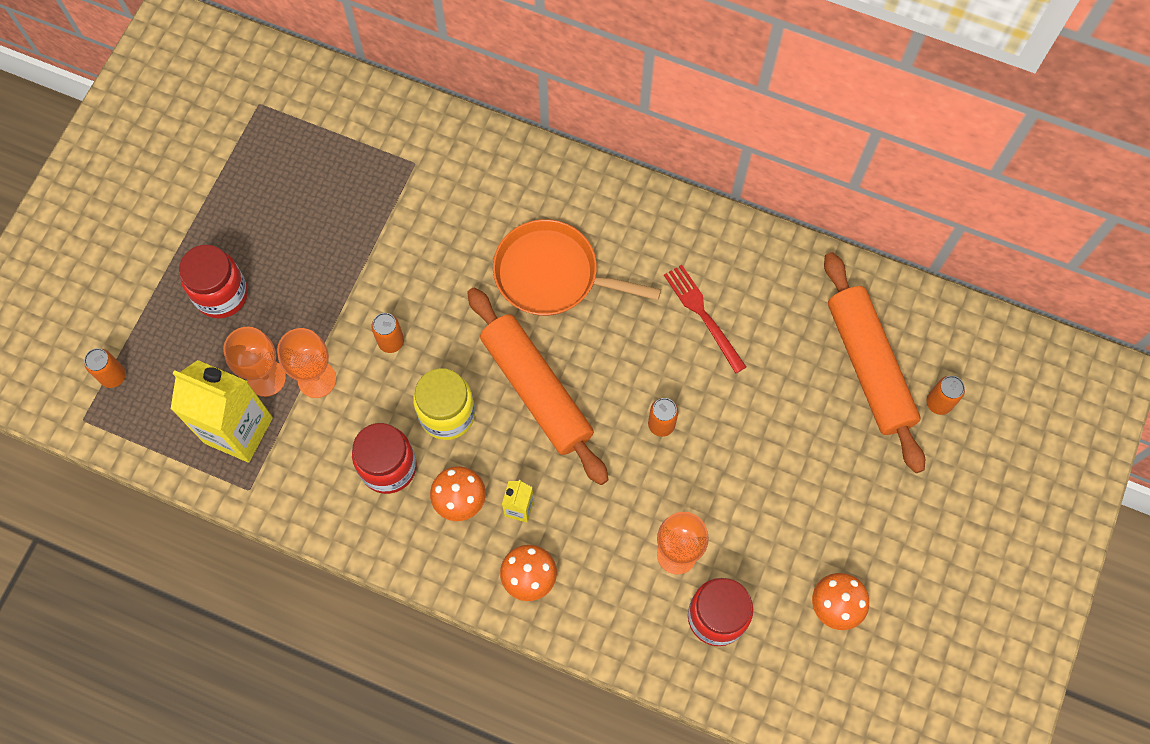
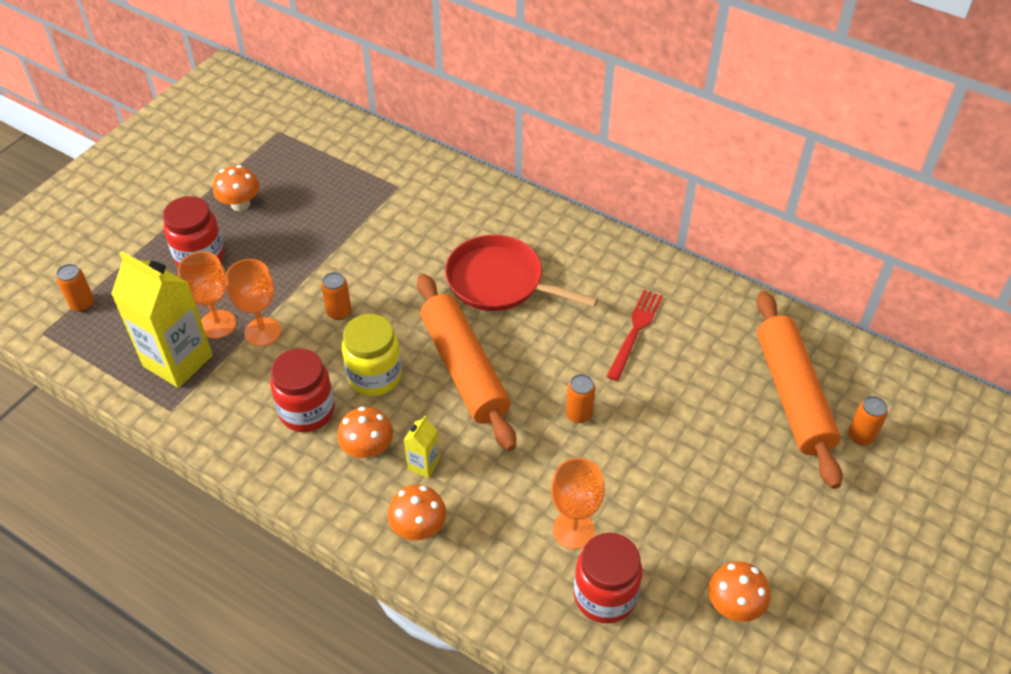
camera: 10 degrees right, 20 degrees down
(245, 215) = (240, 204): none -> orange mushroom
(552, 274) = (499, 281): orange pan -> red pan
(703, 315) = (635, 331): red fork -> red fork turned 45 degrees clockwise

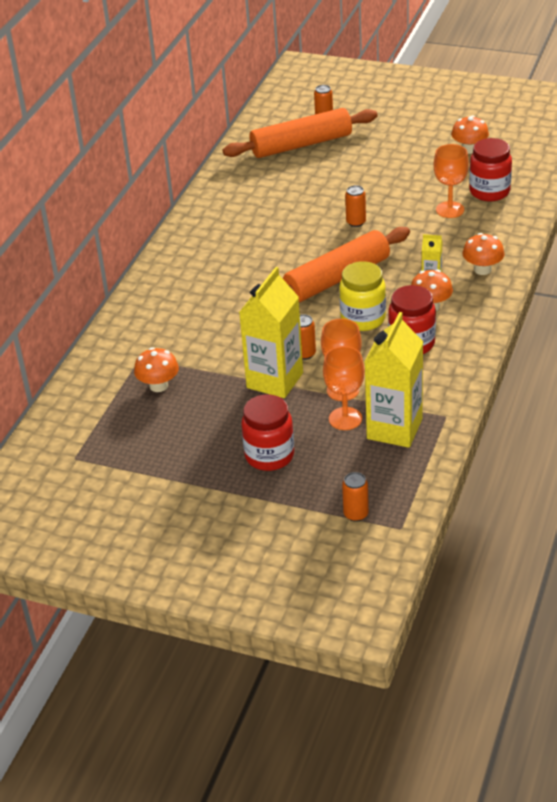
camera: 100 degrees left, 10 degrees down
(240, 204) = (190, 452): orange mushroom -> orange mushroom (158, 386)
(308, 280) = (275, 380): none -> yellow carton
(499, 281) = (240, 279): red pan -> none
(635, 331) = (269, 210): red fork -> none

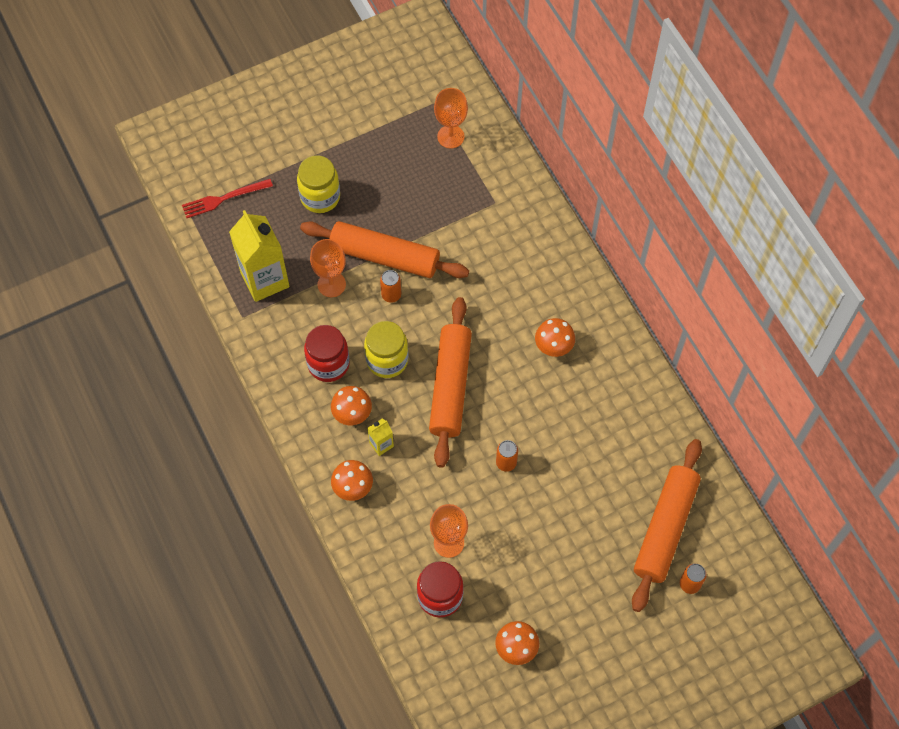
camera: 130 degrees right, 25 degrees up
(158, 386) = (454, 191): orange mushroom -> orange mushroom (553, 346)
(269, 456) = (320, 197): red jar -> yellow jar
(275, 380) = (385, 256): yellow carton -> orange rolling pin
(345, 419) = (304, 262): orange goblet -> orange goblet (450, 136)
(356, 514) = (224, 198): orange can -> red fork

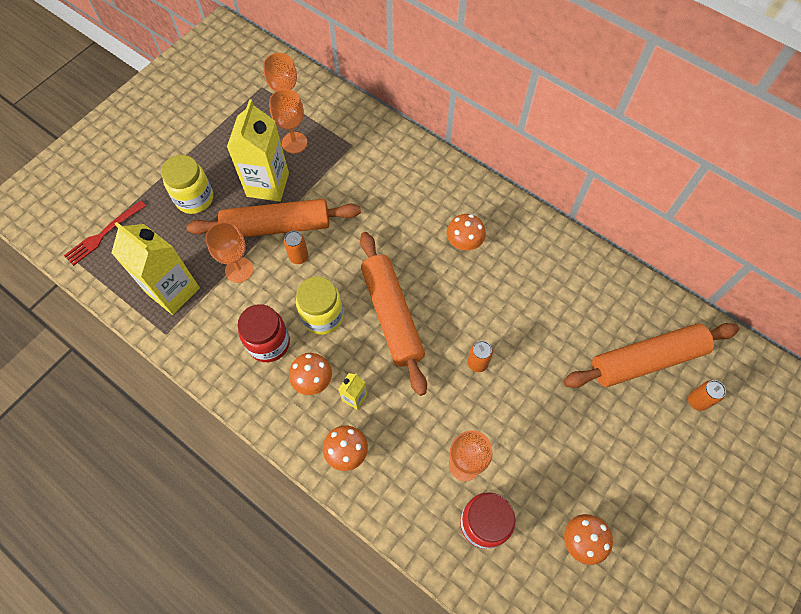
camera: 25 degrees left, 0 degrees up
(394, 211) = (268, 185): none -> yellow carton
(439, 177) = (294, 142): none -> orange goblet
(665, 528) = (646, 360): orange rolling pin -> orange rolling pin turned 75 degrees clockwise

